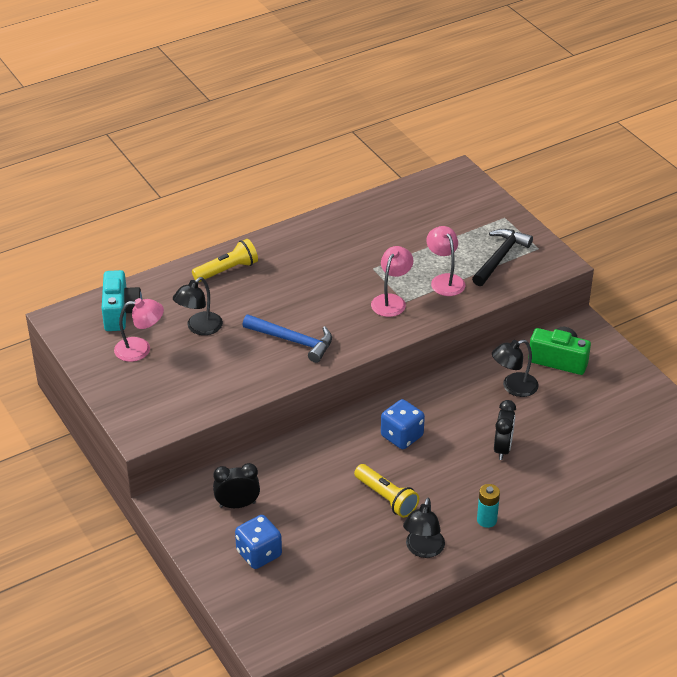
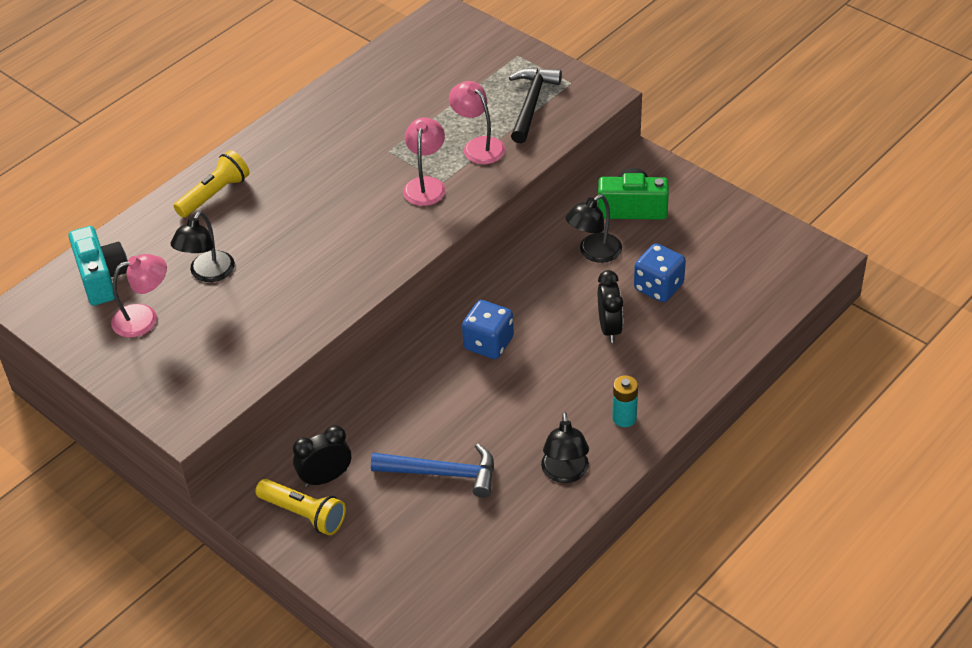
camera: 15 degrees left, 5 degrees up
(259, 554) = (374, 531): blue dice -> blue dice (658, 287)
(292, 341) = (327, 262): blue hammer -> blue hammer (442, 473)
(386, 498) = (499, 422): yellow flashlight -> yellow flashlight (304, 514)

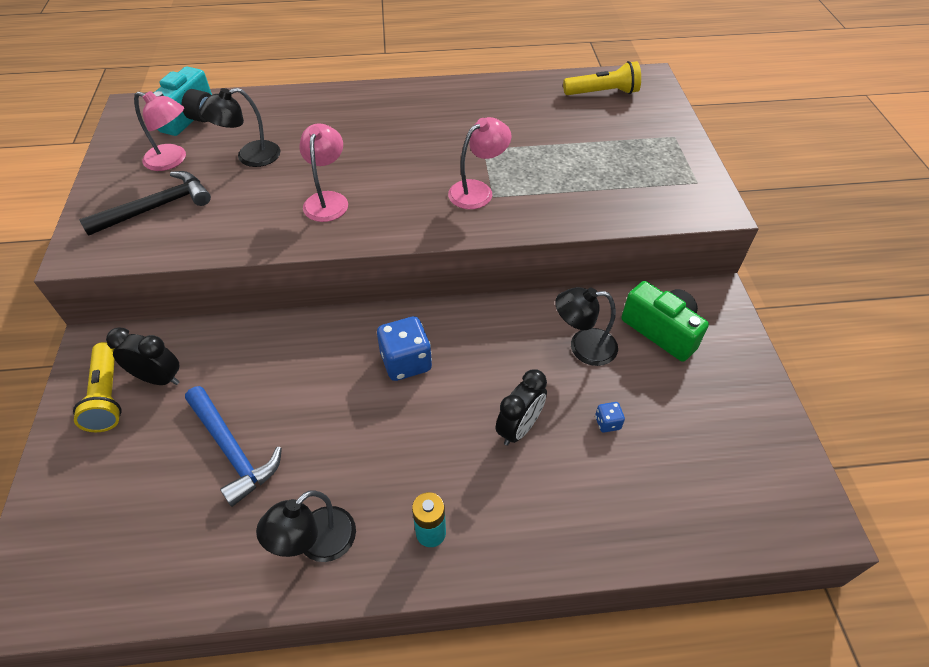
camera: 40 degrees right, 5 degrees up
(215, 194) = (330, 108): yellow flashlight -> yellow flashlight (603, 93)
(478, 146) = (557, 186): pink lamp -> pink lamp (327, 200)
(531, 104) = (641, 179): black hammer -> black hammer (156, 207)
(658, 287) = (607, 423): blue dice -> blue dice, size x0.47

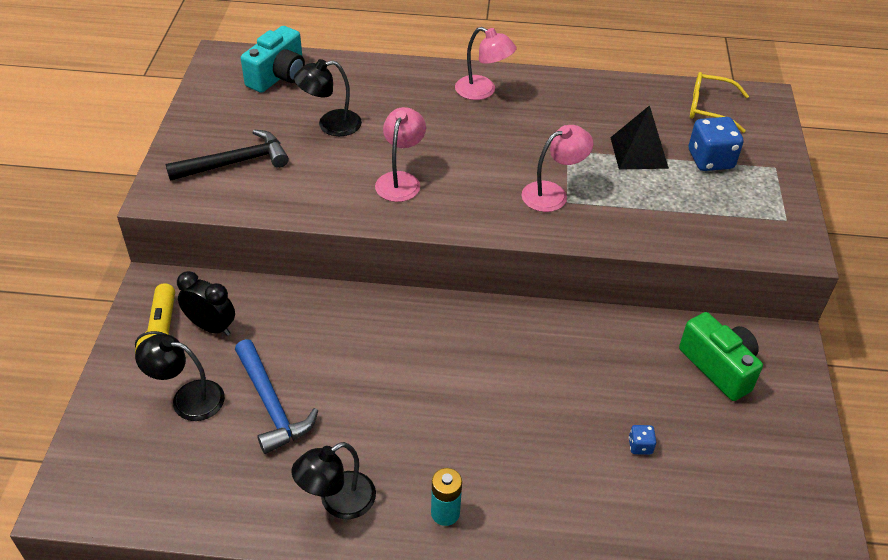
camera: 10 degrees right, 5 degrees down
(172, 160) = (255, 117): pink lamp -> pink lamp (483, 91)
(406, 362) = (450, 352): blue dice -> blue dice (710, 160)
(519, 428) = (550, 435): black clock -> none
(549, 141) = (639, 152): none -> black pyramid
(583, 347) = (632, 369): black lamp -> black lamp (187, 398)
(603, 93) = (709, 108): yellow flashlight -> yellow glasses

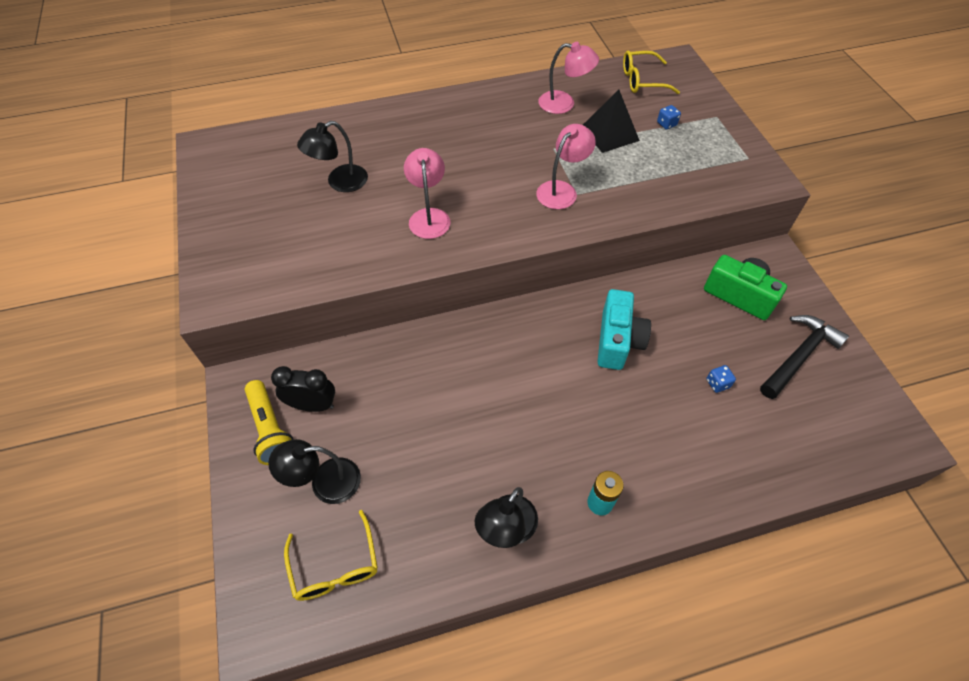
camera: 20 degrees left, 10 degrees up
(160, 473) = (335, 566): none -> yellow glasses
(235, 162) = (269, 245): black hammer -> black hammer (798, 356)
(271, 404) = (403, 459): blue hammer -> none
(278, 76) = (268, 149): turquoise camera -> turquoise camera (617, 341)
(483, 91) = (456, 114): pink lamp -> pink lamp (564, 104)
(710, 160) = (666, 124): blue dice -> blue dice, size x0.47

